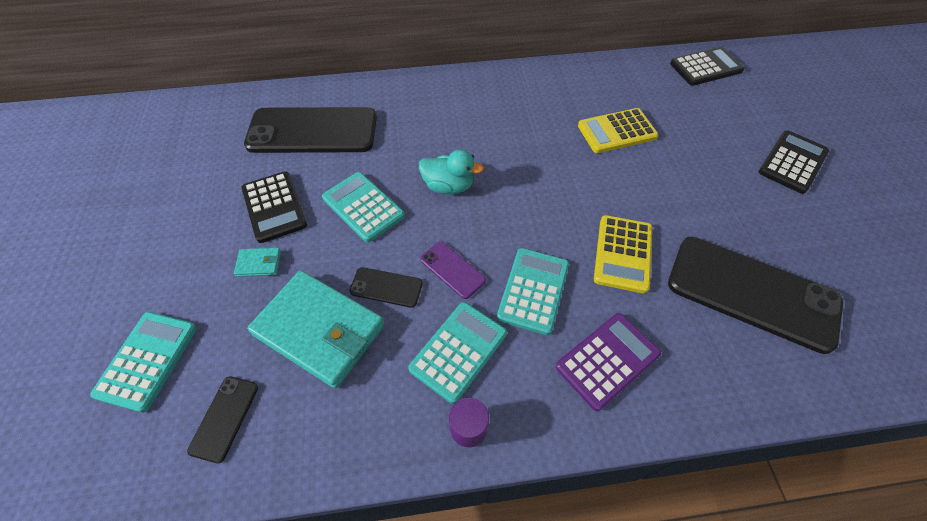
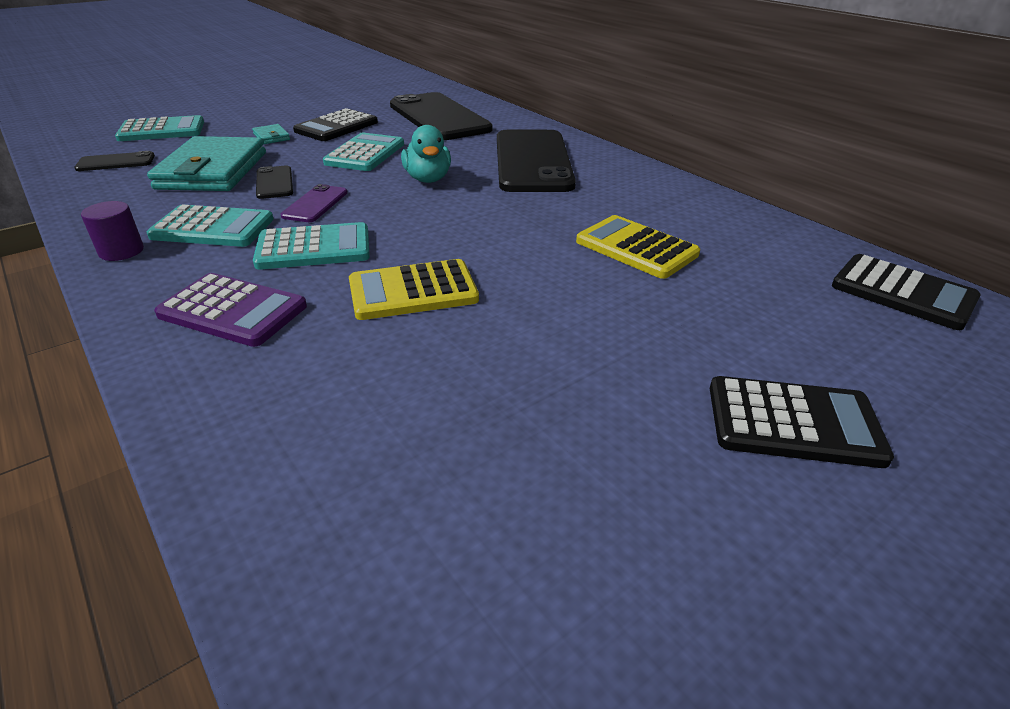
camera: 60 degrees right, 20 degrees down
(752, 293) = (419, 414): black phone -> black phone (532, 161)

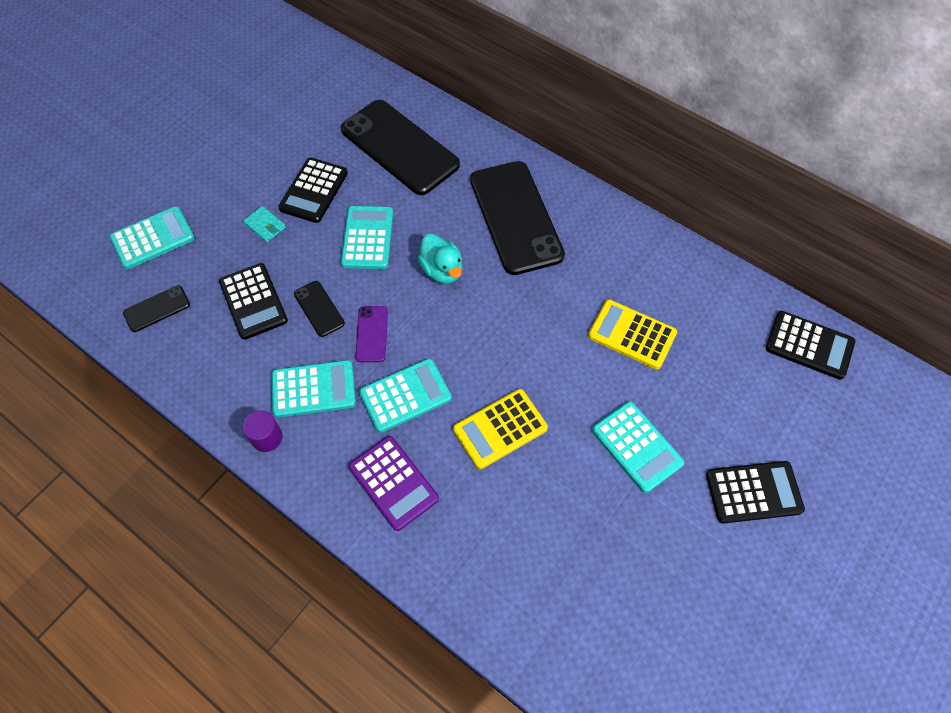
camera: 15 degrees left, 25 degrees up
(213, 170) = (253, 301): turquoise wallet -> black calculator
(233, 311) = (393, 483): purple calculator -> purple calculator turned 45 degrees clockwise
(603, 339) = (636, 447): none -> turquoise calculator

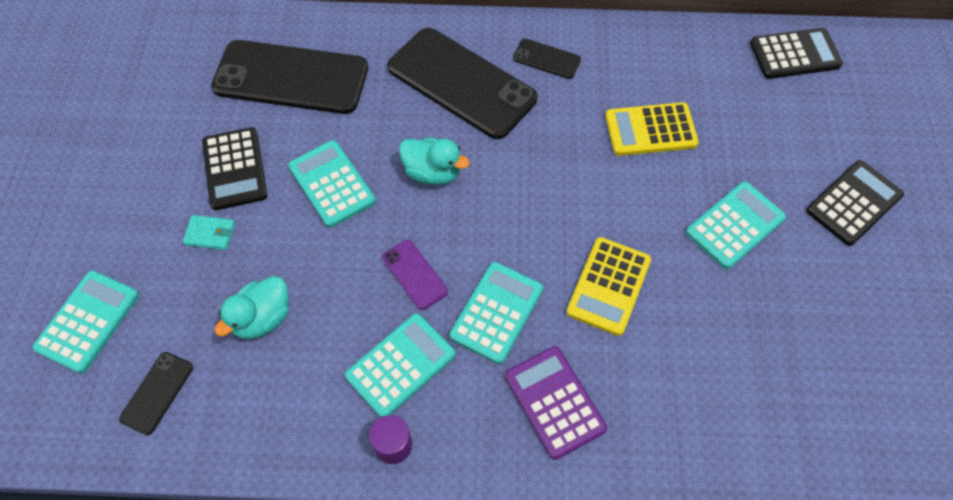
camera: 35 degrees left, 0 degrees up
(253, 301) = (262, 318): black calculator -> turquoise duck
(319, 309) = (339, 283): black phone -> black phone (546, 59)
(393, 483) = (554, 402): purple calculator -> purple calculator turned 135 degrees counterclockwise
(636, 447) = (735, 225): turquoise calculator -> turquoise calculator turned 60 degrees counterclockwise

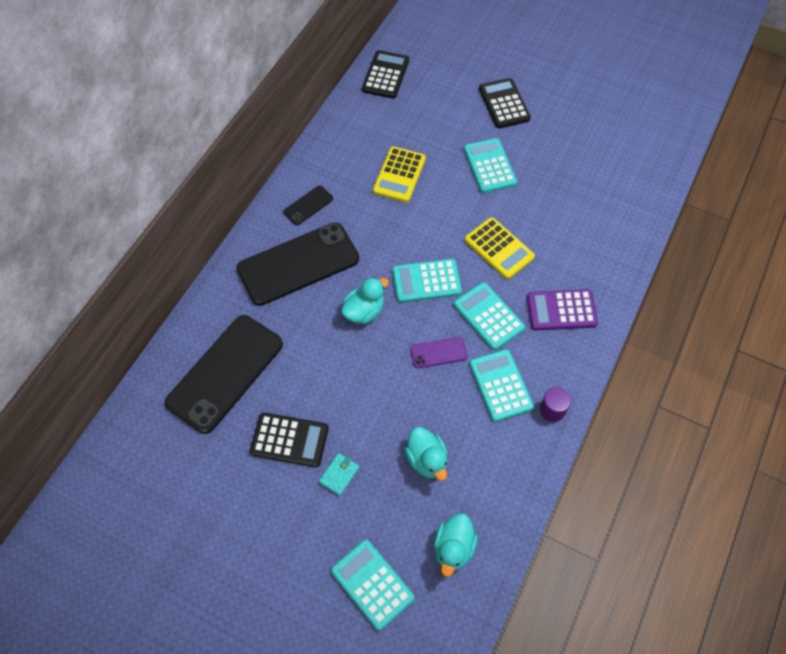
camera: 65 degrees left, 0 degrees up
(157, 393) = (453, 548): black phone -> turquoise duck
(332, 184) = (339, 378): turquoise calculator -> turquoise calculator (426, 281)

